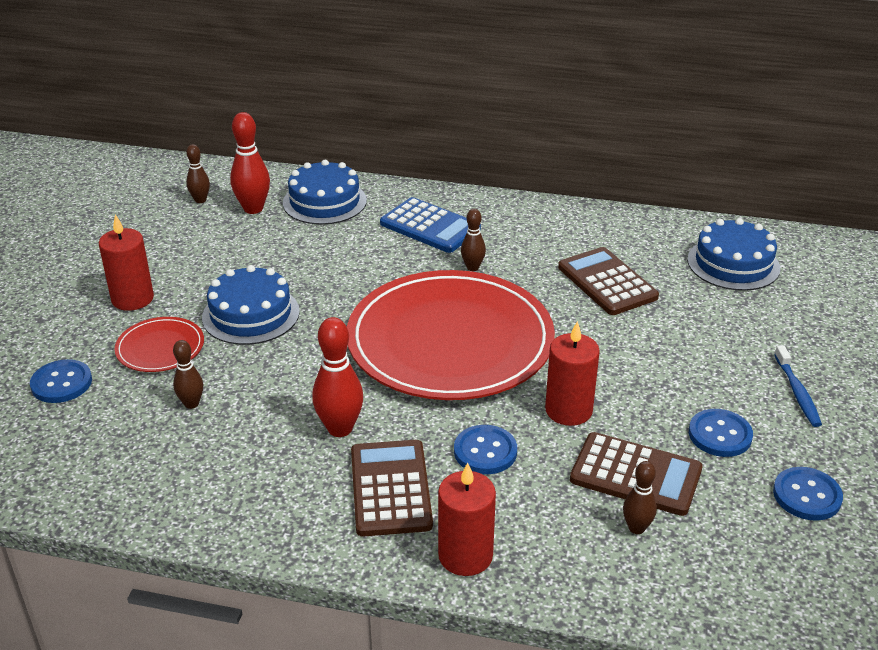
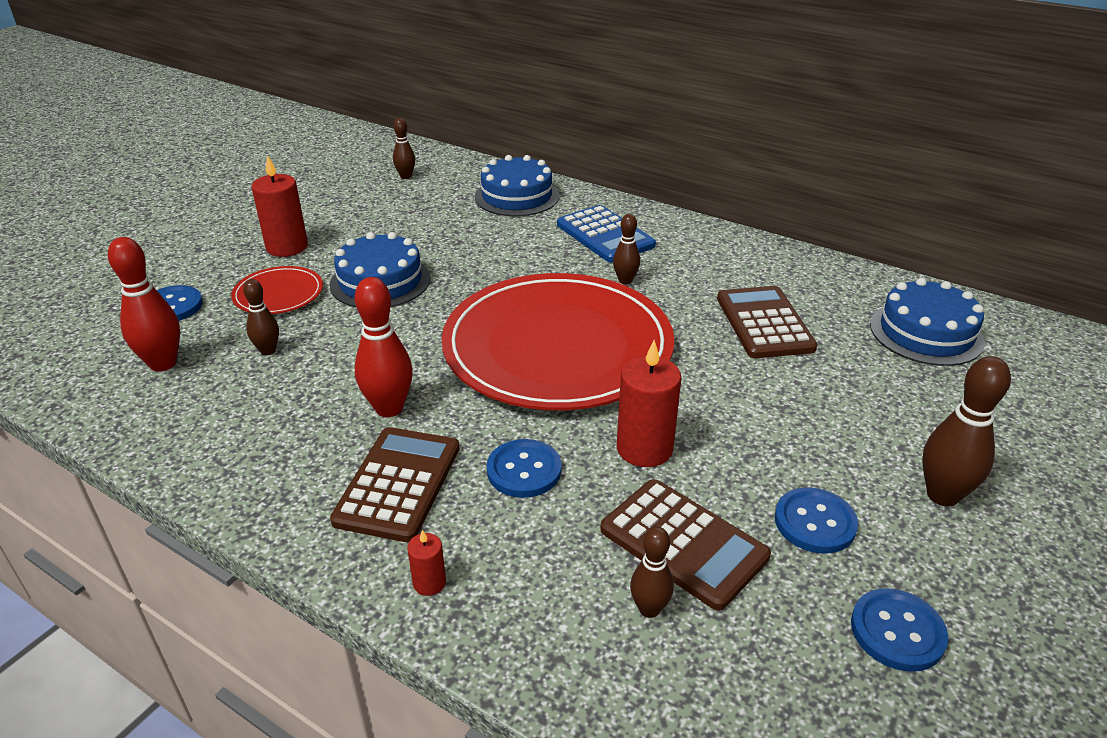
camera: 20 degrees right, 0 degrees up
(253, 209) = (447, 191): red bowling pin -> red bowling pin (163, 363)
(465, 555) = (429, 583): red candle -> red candle, size x0.50
(797, 392) = (942, 495): blue toothbrush -> brown bowling pin

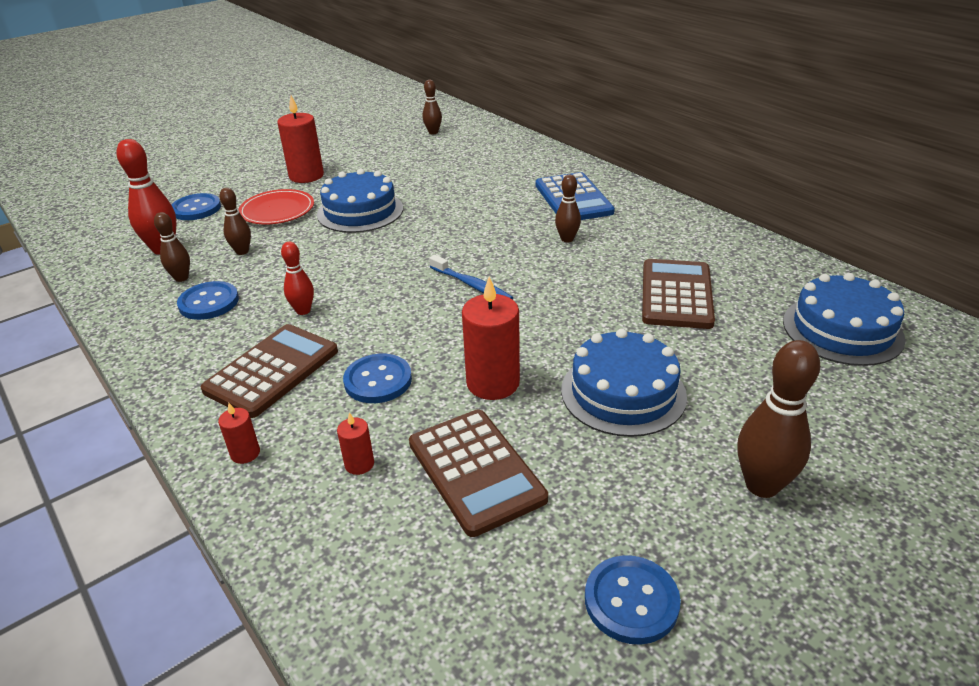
camera: 20 degrees right, 0 degrees up
(389, 408) = (303, 311): red bowling pin -> red bowling pin, size x0.60
(517, 196) = (515, 158): blue cake -> blue cake (623, 392)
(557, 347) = (471, 285): red plate -> blue toothbrush
(562, 564) = (359, 464): none -> red candle
(649, 609) = (409, 519): brown bowling pin -> brown bowling pin (181, 278)
(815, 522) = (612, 481): blue button -> blue button (209, 302)

